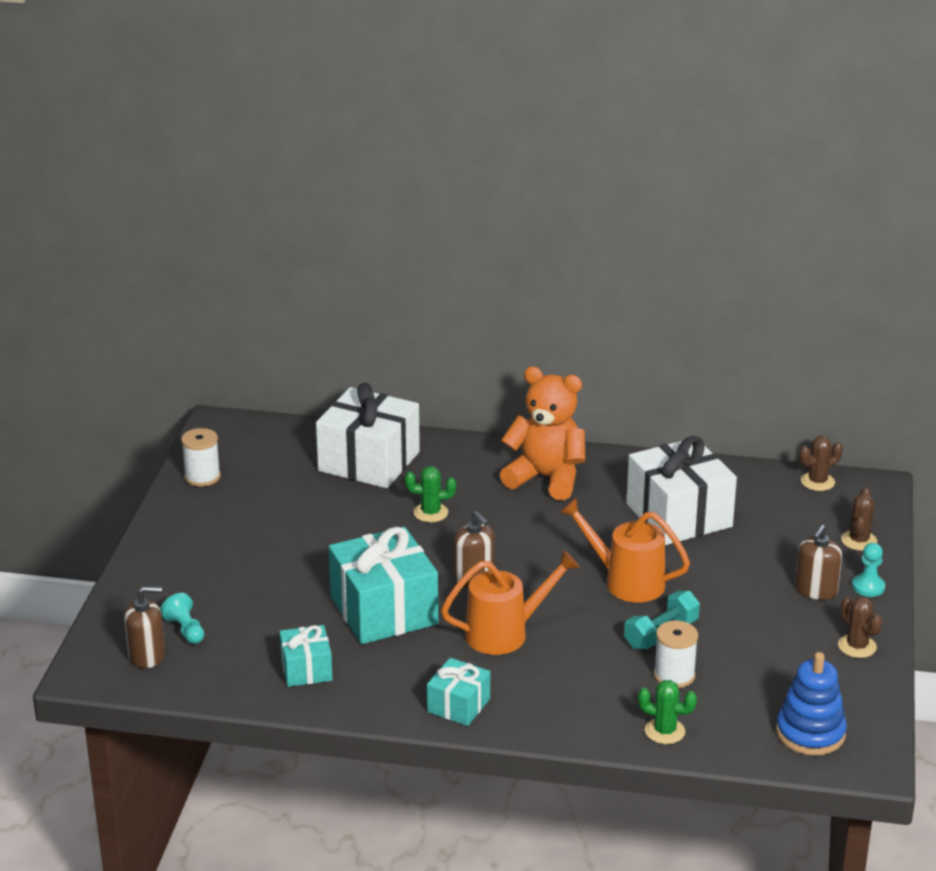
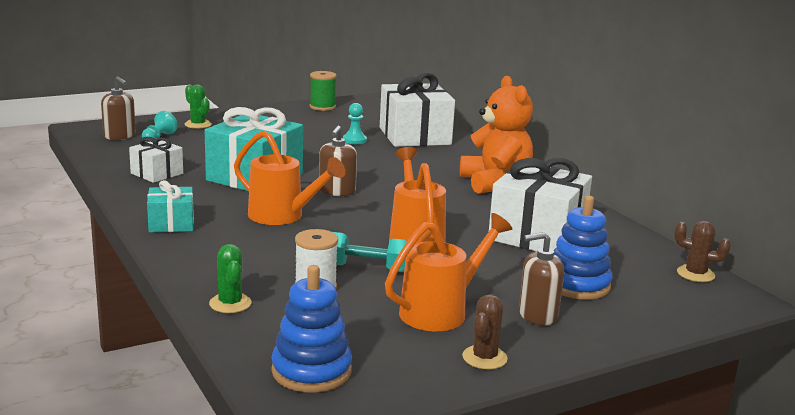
camera: 50 degrees right, 10 degrees down
(202, 477) = (322, 107): white spool -> green spool
(306, 669) = (157, 173): turquoise gift -> white gift
(430, 513) = (389, 163): green cactus -> green cactus (198, 124)
(771, 632) = (441, 311): none -> orange watering can
(785, 545) = (577, 285): none -> blue stacking toy
(859, 540) = (648, 315): brown cactus -> none
(868, 587) = (587, 338): turquoise pawn -> turquoise pawn (354, 140)

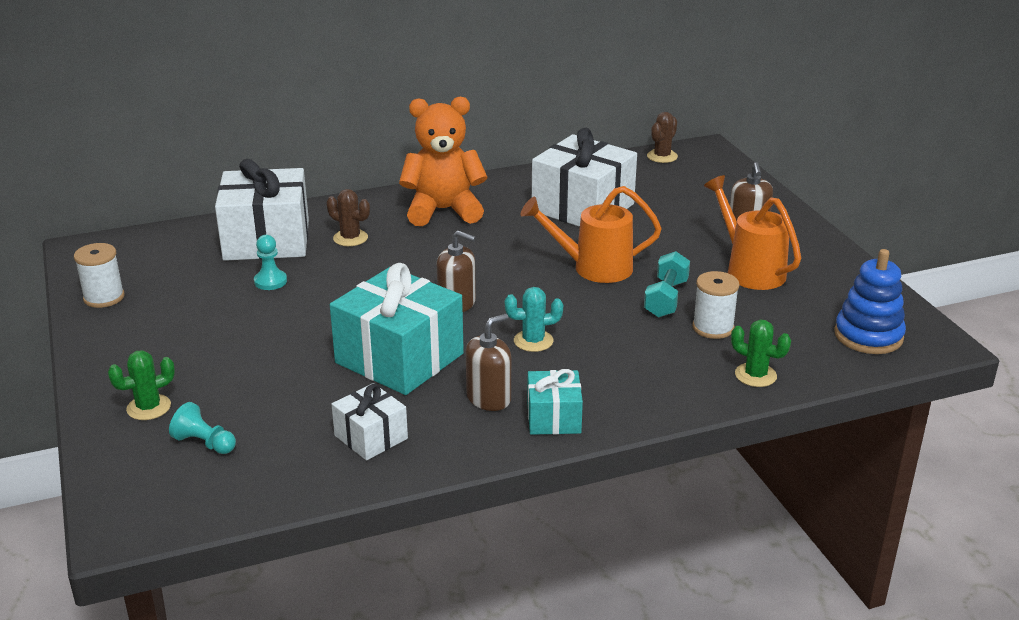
camera: 80 degrees left, 10 degrees up
(119, 136) = (180, 483): brown soap dispenser -> brown soap dispenser (489, 398)
(230, 303) = (755, 375): green cactus -> green cactus turned 45 degrees clockwise
(283, 216) = (533, 341): orange watering can -> turquoise cactus
(322, 107) = (104, 297): green spool -> white spool
(484, 358) = (824, 260): brown cactus -> brown cactus (350, 238)
(577, 285) = (689, 205): blue stacking toy -> none

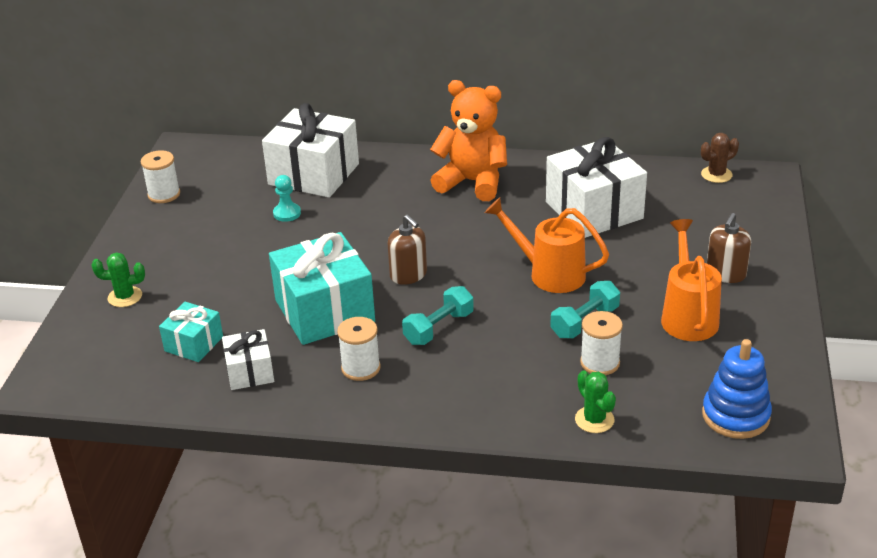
camera: 30 degrees right, 5 degrees up
(204, 443) = (138, 338): turquoise pawn -> none
(350, 238) = (377, 189): brown cactus -> none
(489, 398) = (361, 368): brown soap dispenser -> white spool
(533, 341) = (439, 328): turquoise cactus -> turquoise dumbbell
(554, 418) = (395, 402): turquoise gift -> turquoise gift (194, 344)

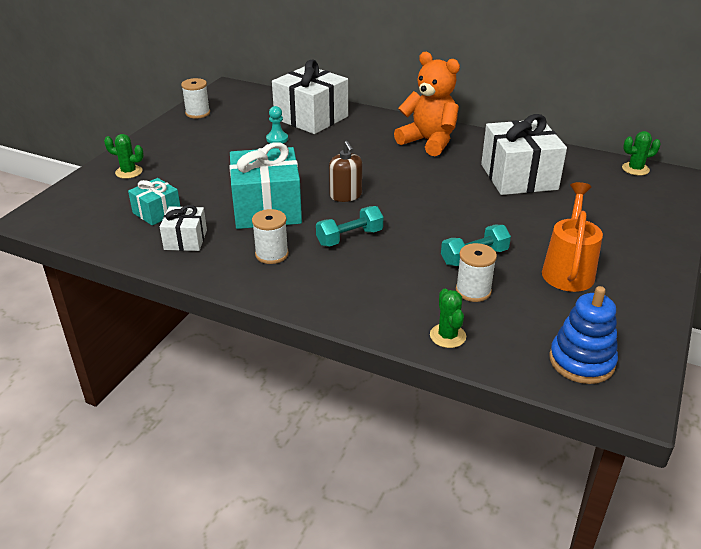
camera: 15 degrees right, 0 degrees up
(549, 273) = (460, 215): orange watering can -> none
(716, 175) = (635, 169): brown cactus -> green cactus
(725, 274) = (616, 243): brown soap dispenser -> none

